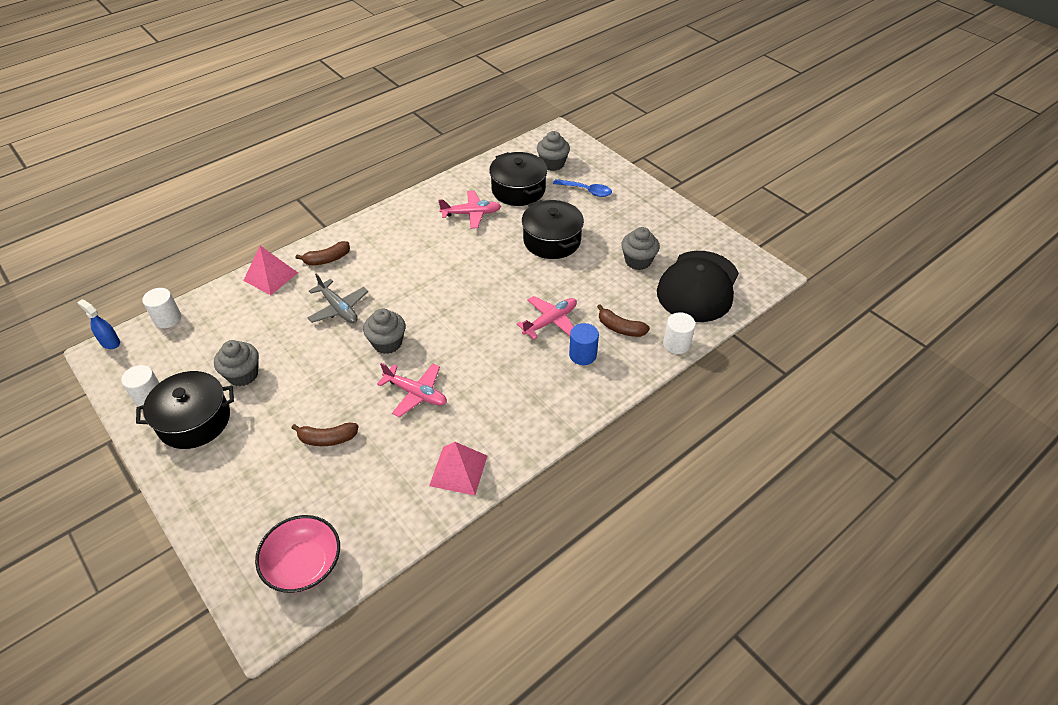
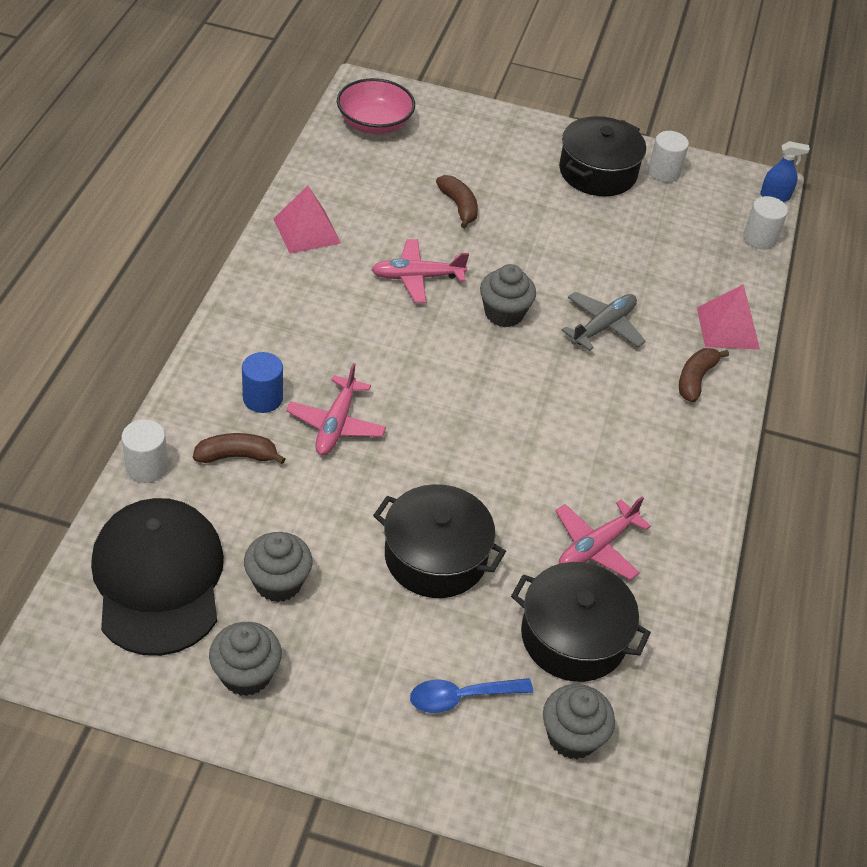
camera: 140 degrees right, 0 degrees up
(243, 374) = (609, 223): grey cupcake -> grey cupcake (246, 674)
(327, 439) = (459, 206): brown banana -> brown banana turned 105 degrees clockwise
(338, 308) = (603, 326): grey plane -> grey plane turned 120 degrees clockwise

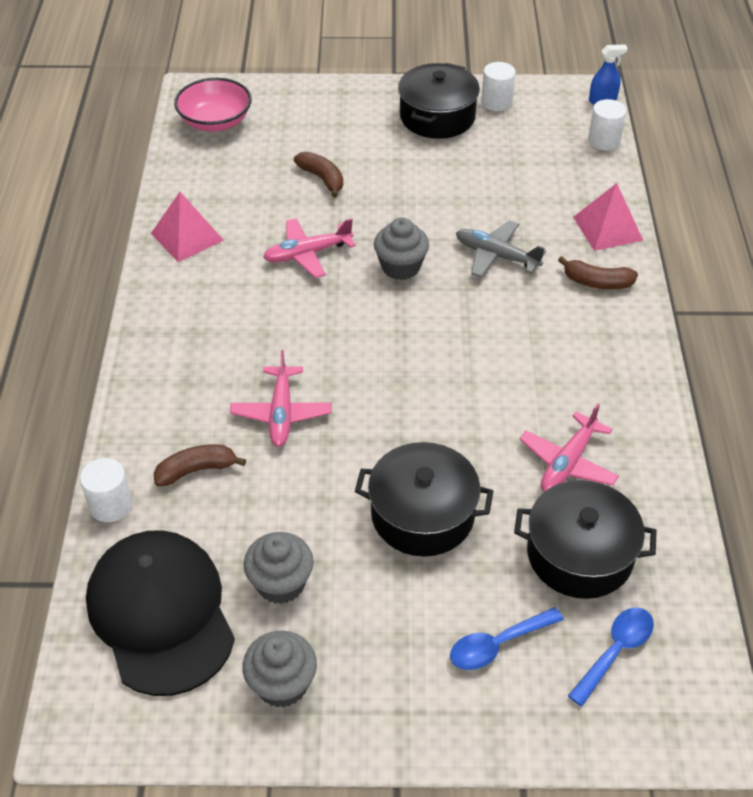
camera: 10 degrees left, 0 degrees up
(262, 398) = (201, 407): blue cylinder -> none
(572, 737) = (615, 652): grey cupcake -> blue spoon
(603, 326) = (496, 255): grey plane -> grey plane turned 90 degrees counterclockwise
(695, 379) = (597, 282): brown banana -> brown banana turned 90 degrees counterclockwise

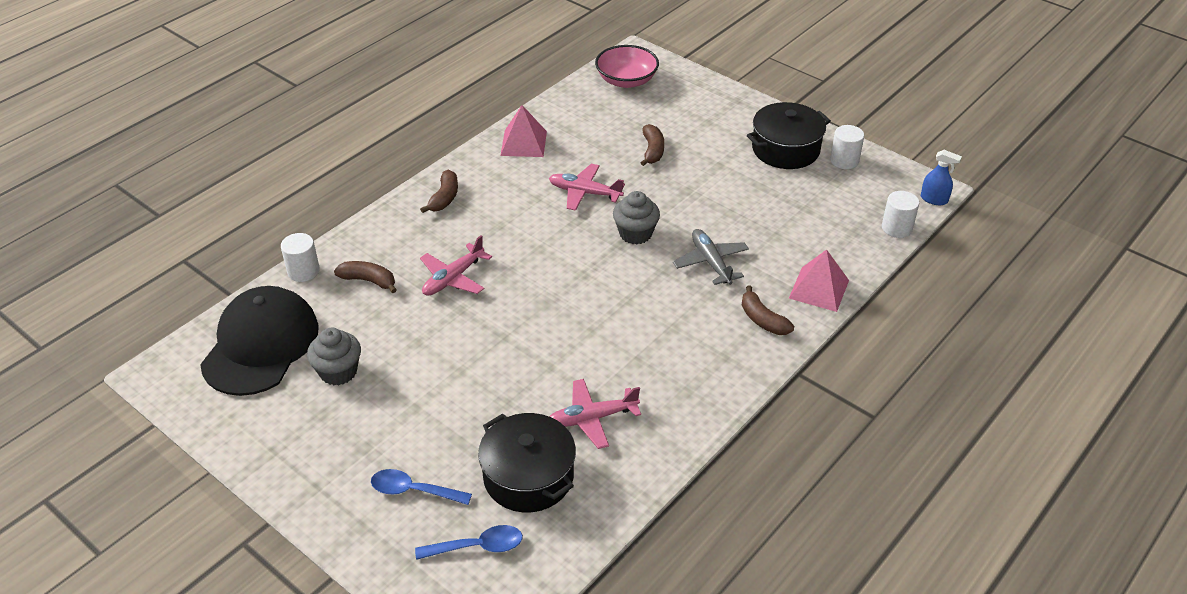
camera: 40 degrees right, 5 degrees down
(172, 337) = (444, 198): none -> brown banana
(282, 684) = (274, 425): grey cupcake -> none
(422, 515) = (462, 388): black pot -> none

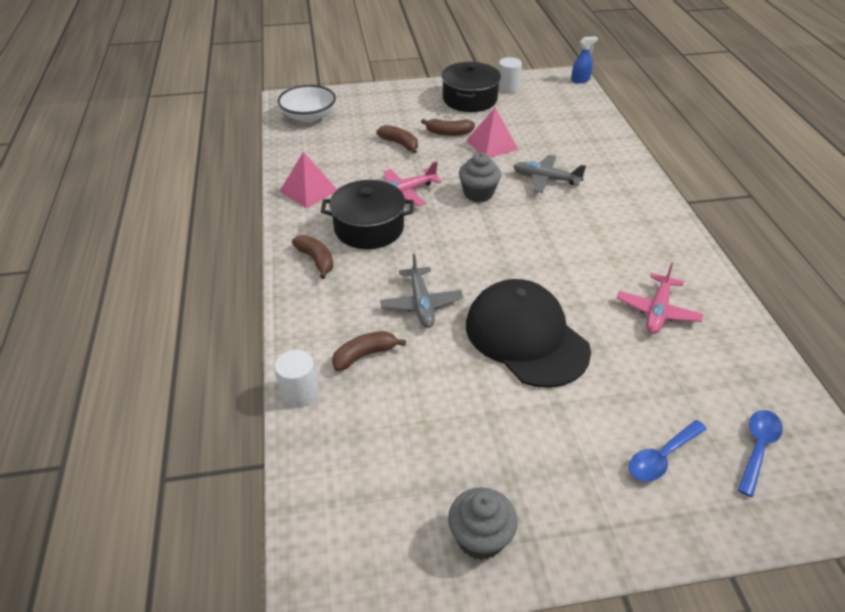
camera: 50 degrees left, 0 degrees up
(261, 345) = (368, 475): black cap -> black cap (526, 337)
(338, 372) = (464, 434): grey cupcake -> grey cupcake (480, 538)
(453, 278) = (421, 304): pink plane -> grey plane
(528, 476) = (696, 377): black pot -> black pot (369, 228)
(626, 80) = (308, 116): pink bowl -> white bowl
(762, 320) = (625, 188): brown banana -> brown banana (449, 133)
(819, 289) = (617, 154): pink pyramid -> pink pyramid (492, 145)
(896, 228) = (591, 103): white cylinder -> none

